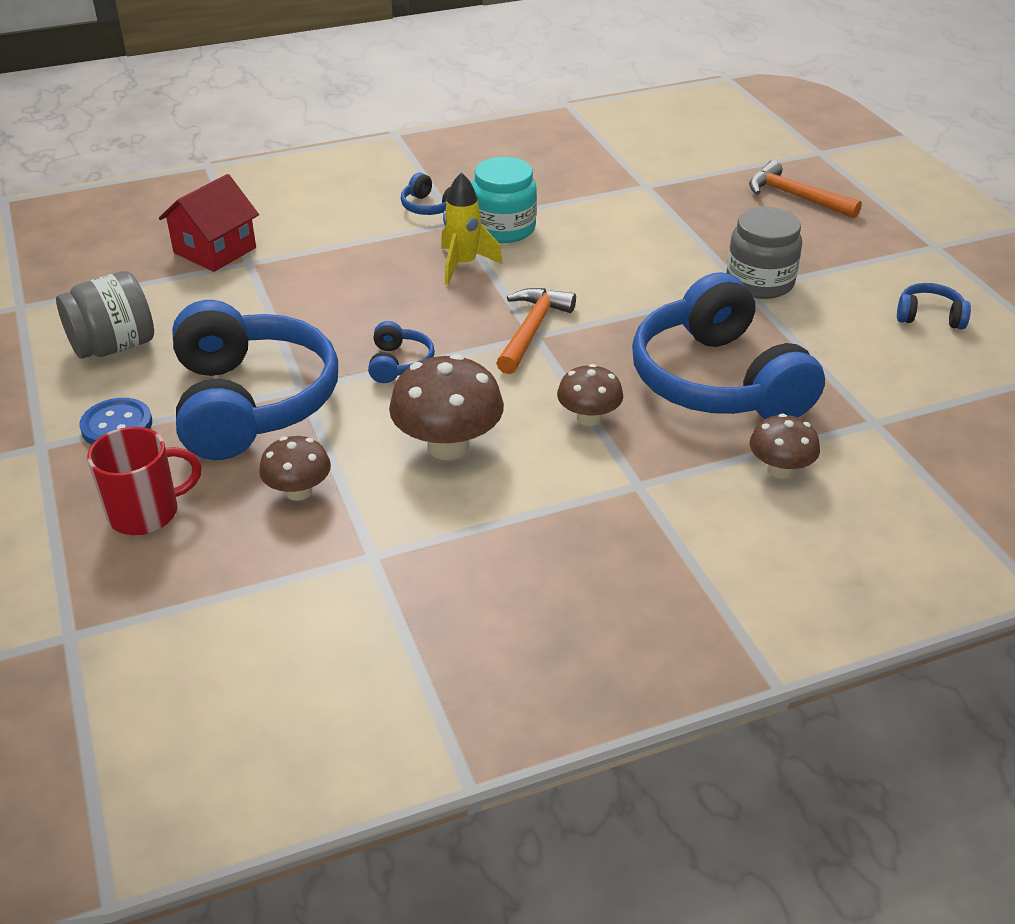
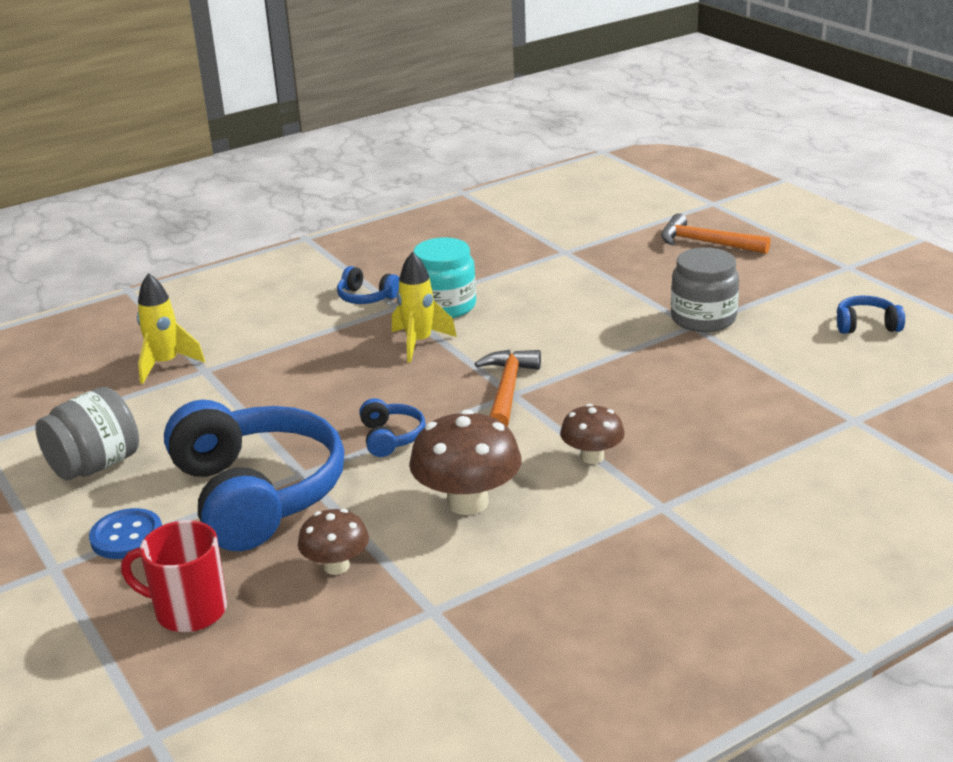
camera: 10 degrees left, 10 degrees down
(146, 513) = (189, 610): red mug -> red mug turned 135 degrees counterclockwise
(215, 250) = (165, 364): red house -> yellow rocket
(718, 381) = (699, 407): blue headphones -> none
(780, 470) = (786, 473): brown mushroom -> none

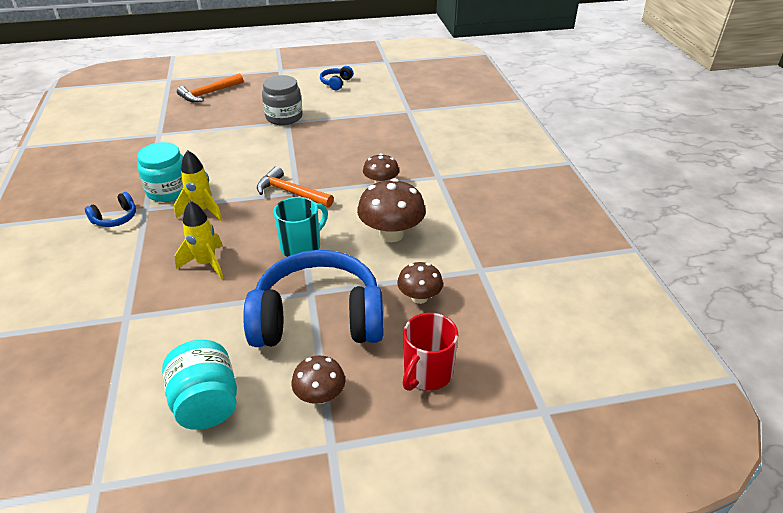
camera: 70 degrees left, 10 degrees up
(95, 465) = (207, 403): grey jar -> turquoise jar
(127, 536) = (320, 396): blue button -> brown mushroom
(165, 364) = (91, 338): yellow rocket -> yellow rocket (206, 264)
(390, 437) = (302, 247): blue headphones -> turquoise mug

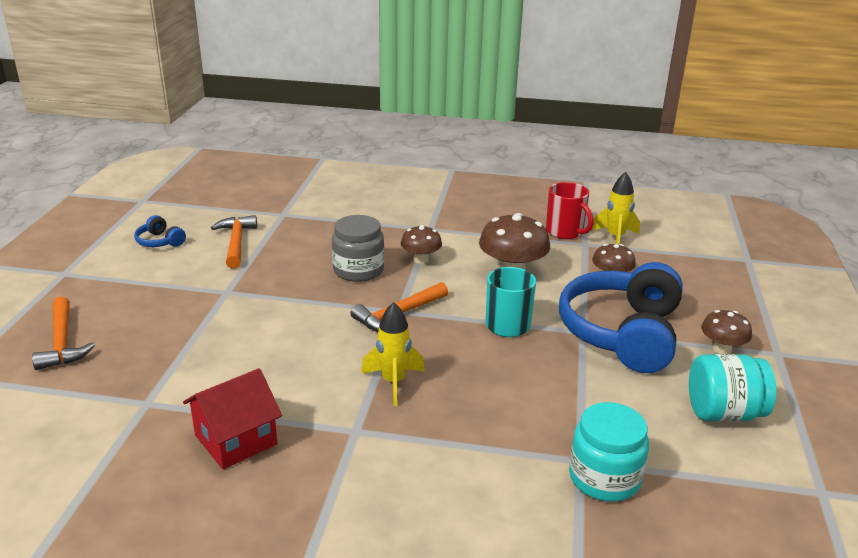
camera: 70 degrees left, 10 degrees down
(115, 218) = (361, 460): blue headphones -> none
(129, 170) = (236, 440): none -> red house
(169, 190) = (323, 406): turquoise jar -> turquoise jar (604, 478)
(206, 264) = (506, 390): yellow rocket -> yellow rocket (615, 238)
(284, 117) = (211, 292): grey jar -> grey jar (358, 270)
(353, 106) = (236, 243): none -> orange hammer
(427, 373) = (704, 295): red mug -> red mug (565, 232)

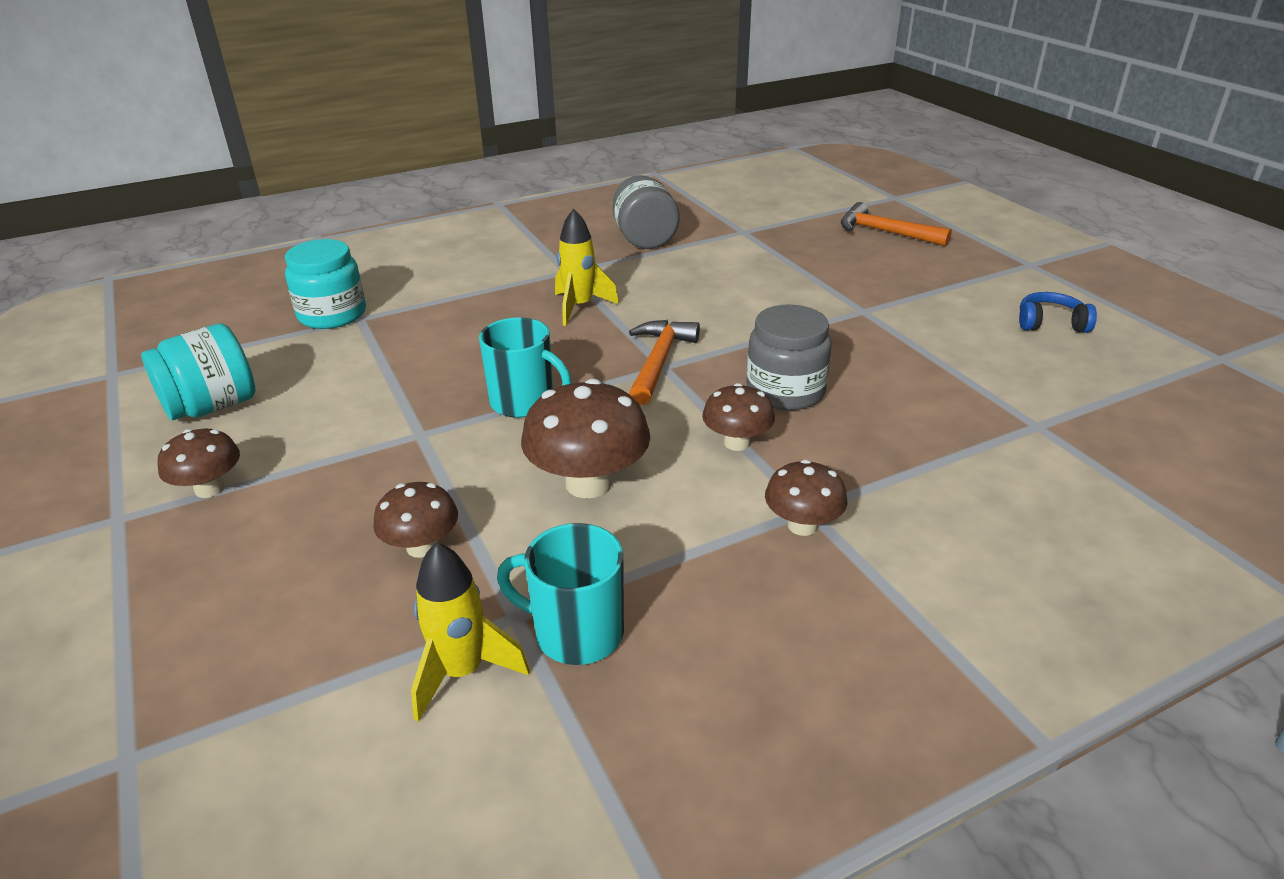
camera: 145 degrees right, 5 degrees up
(236, 243) = (981, 359): orange hammer -> none
(236, 440) = (644, 239): red house -> grey jar
(441, 225) = (802, 525): none -> brown mushroom
(565, 232) = (576, 632): red mug -> turquoise mug
(622, 333) = (363, 453): blue headphones -> none

